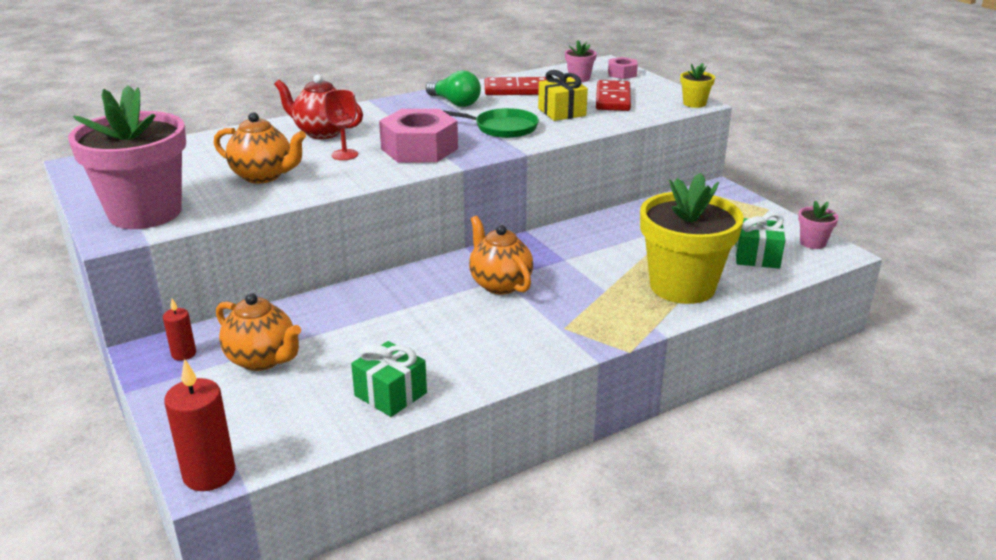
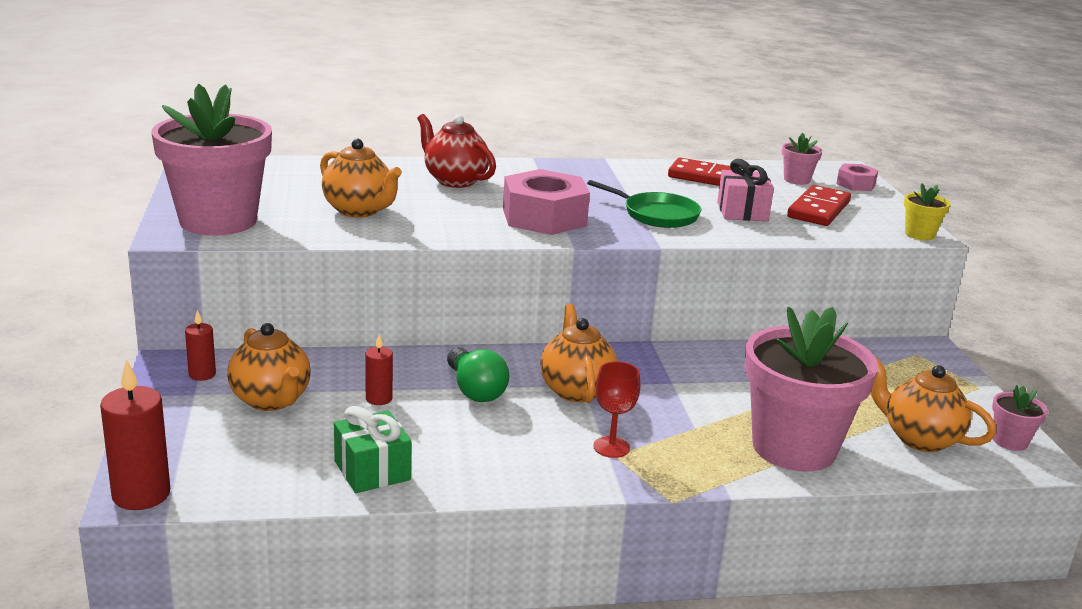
camera: 20 degrees right, 5 degrees down
(344, 155) = (459, 207): red goblet -> red goblet (611, 447)
(352, 333) = (379, 399): none -> red candle
(455, 103) = (626, 178): green light bulb -> green light bulb (475, 390)
(561, 112) = (742, 212): yellow gift -> pink gift
(682, 286) = (794, 448): yellow flower pot -> pink flower pot
(757, 257) = (919, 439): green gift -> orange teapot

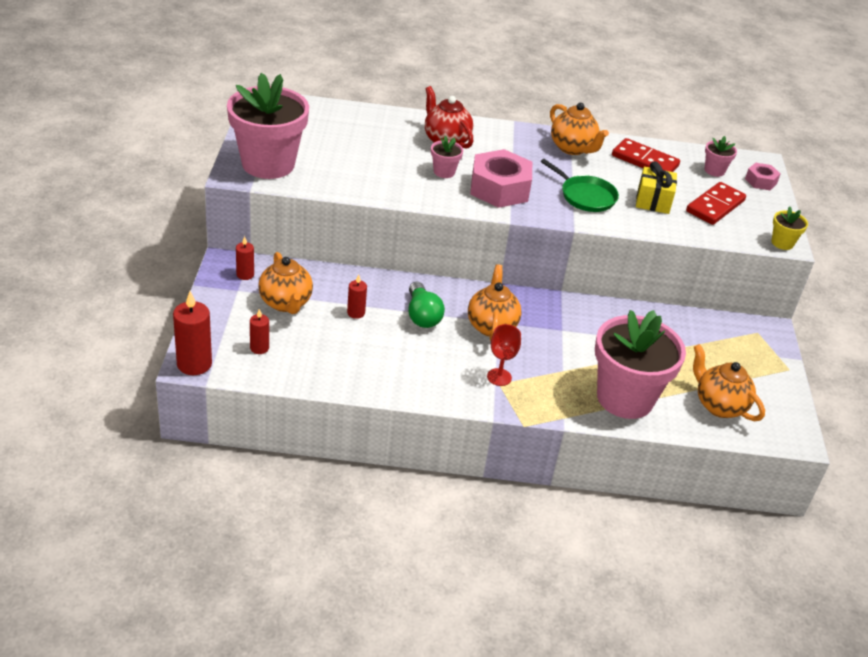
camera: 10 degrees right, 15 degrees up
(243, 460) = (259, 348): none -> red candle
(359, 211) = (367, 165): orange teapot -> orange teapot (572, 148)
(372, 470) = (338, 369): green gift -> none
(742, 212) = (653, 201): pink gift -> yellow gift
(1010, 441) = (785, 418): pink flower pot -> pink flower pot (444, 172)

